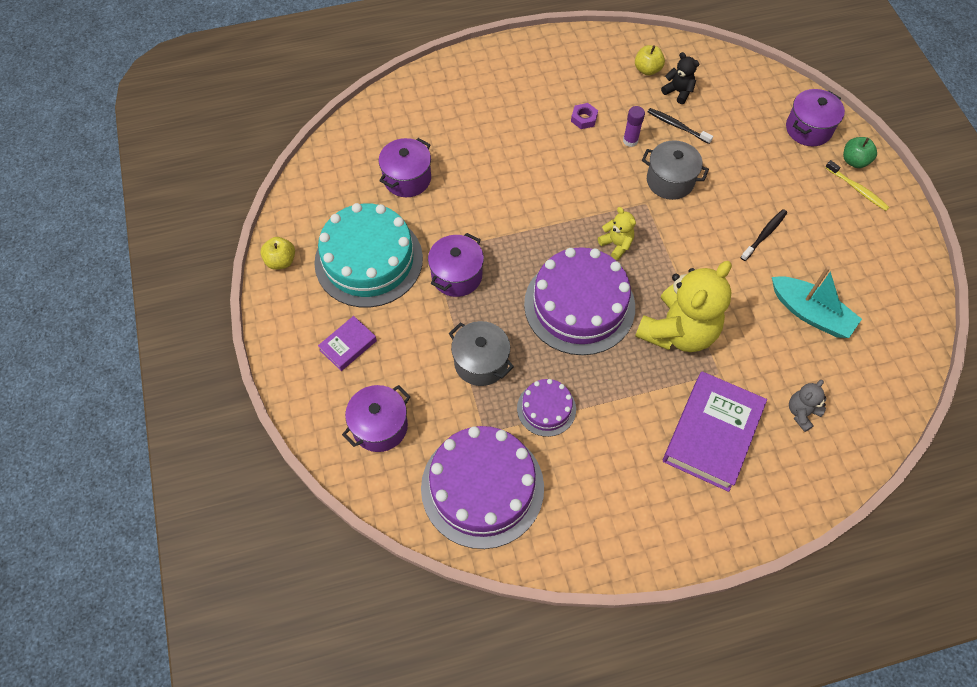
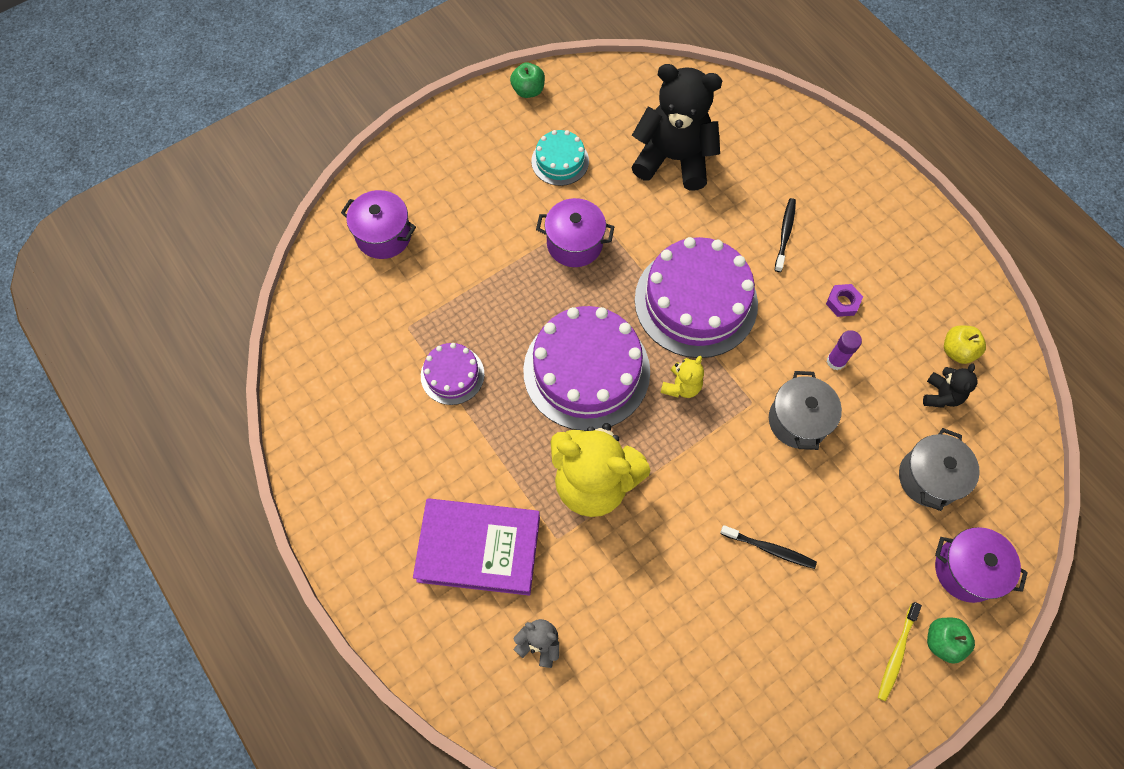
camera: 70 degrees right, 5 degrees up
(281, 261) = (528, 90): yellow apple -> green apple
(348, 345) = (459, 179): purple book -> none
(368, 260) = (560, 161): turquoise cake -> turquoise cake, size x0.50
(407, 179) = (673, 159): purple pot -> black teddy bear
(481, 362) = (482, 298): grey pot -> grey pot (928, 478)
(482, 487) = (349, 343): purple cake -> purple cake (696, 301)
(677, 126) = (886, 408): black toothbrush -> black toothbrush (785, 234)
(810, 313) = (678, 628): turquoise boat -> none

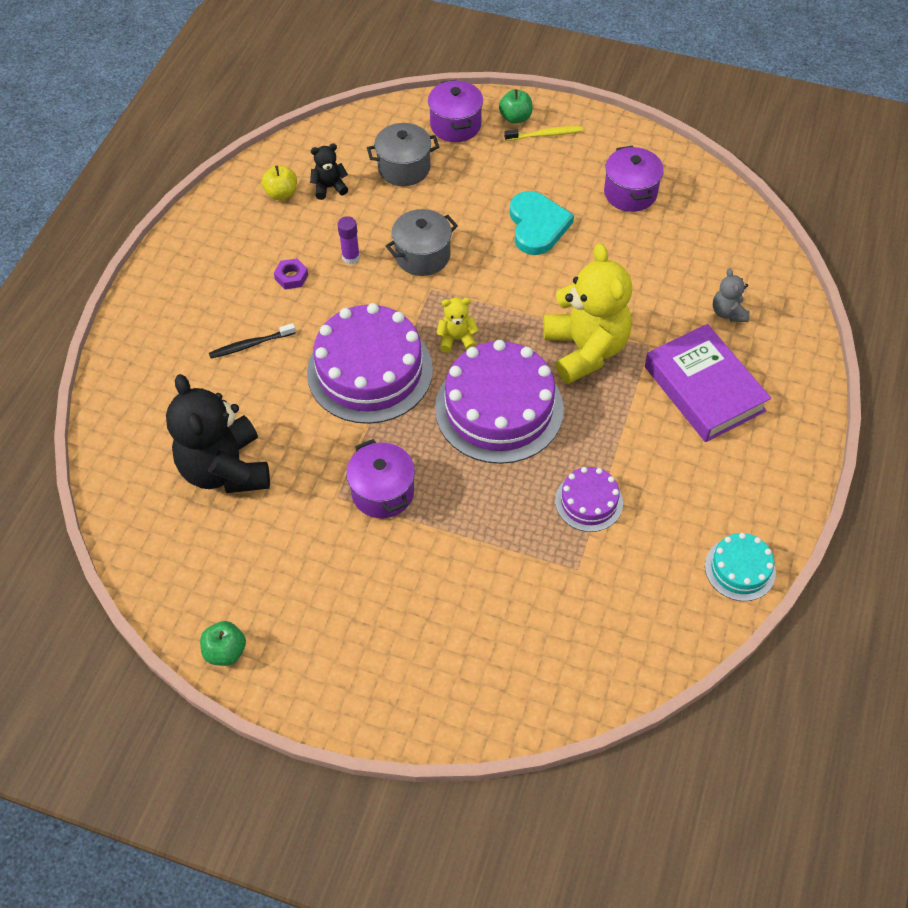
camera: 125 degrees left, 10 degrees down
(383, 235) = (504, 661): purple pot -> purple pot (630, 193)
(560, 161) = (297, 563): turquoise cake -> turquoise cake (740, 569)
(769, 549) = (537, 225): black toothbrush -> turquoise heart

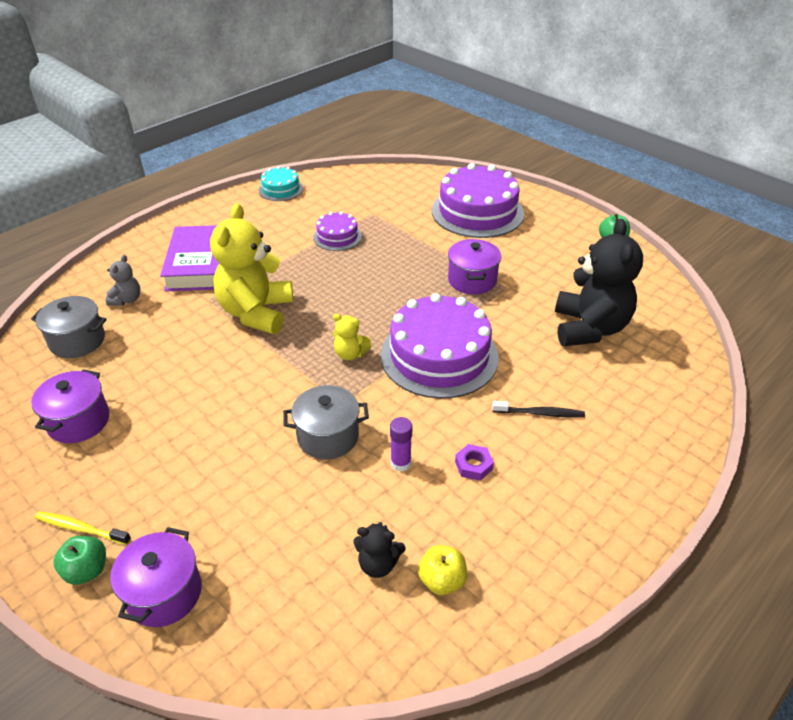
camera: 155 degrees left, 15 degrees down
(404, 168) = (273, 553): grey pot -> grey pot (77, 341)
(499, 408) = (354, 299): purple cake -> purple cake (477, 212)
(537, 225) = (195, 424): turquoise heart -> none

